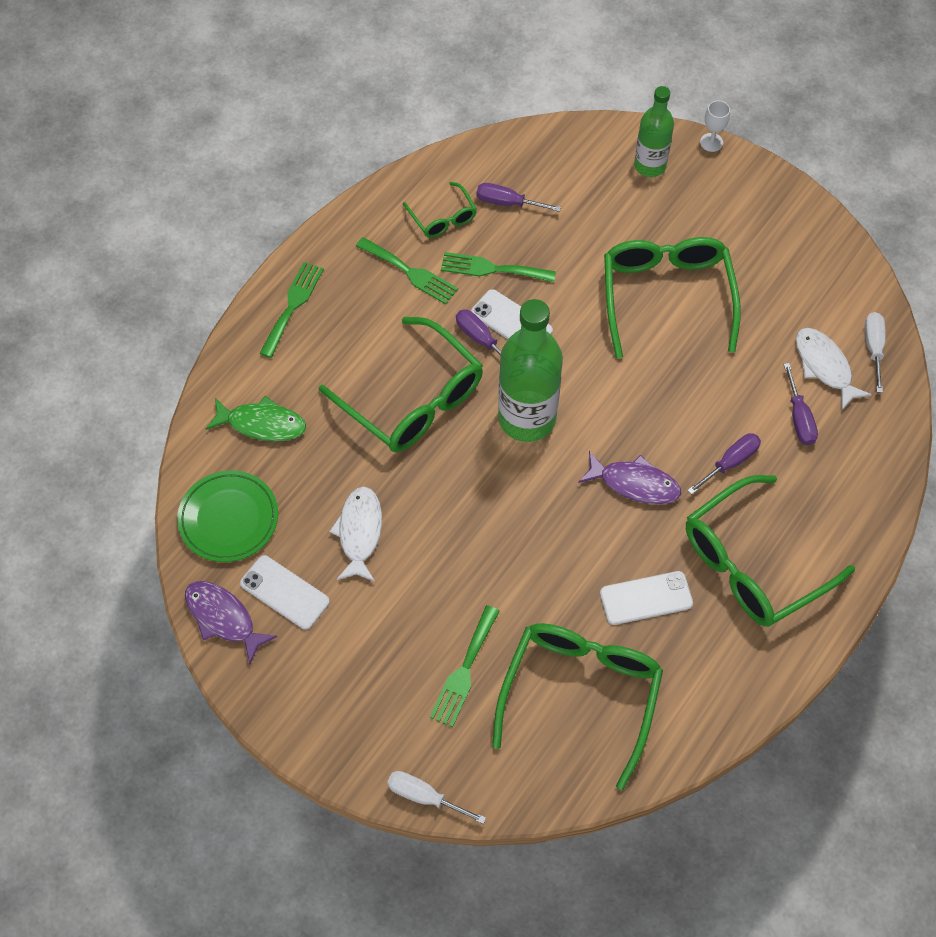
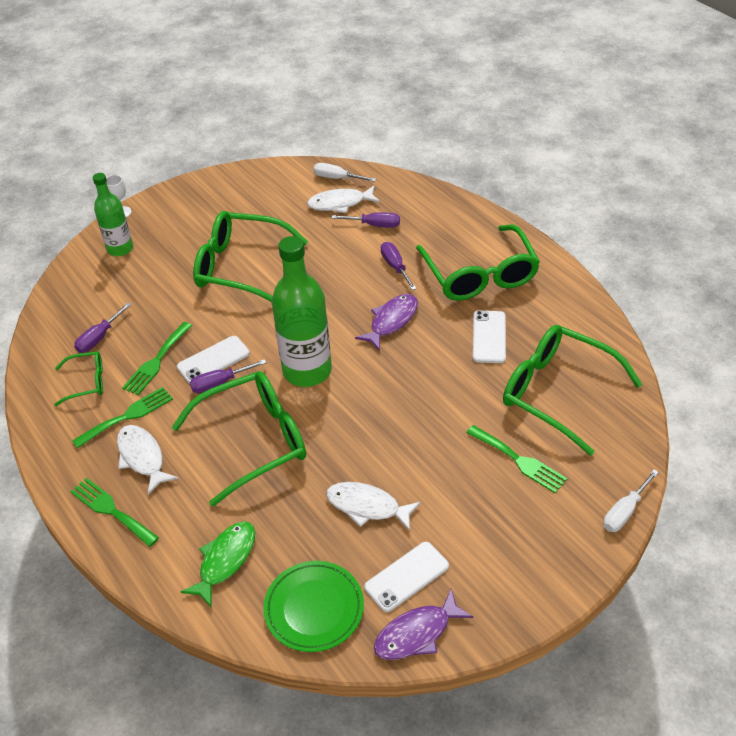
camera: 70 degrees left, 15 degrees down
(362, 306) = (142, 457): none -> white fish

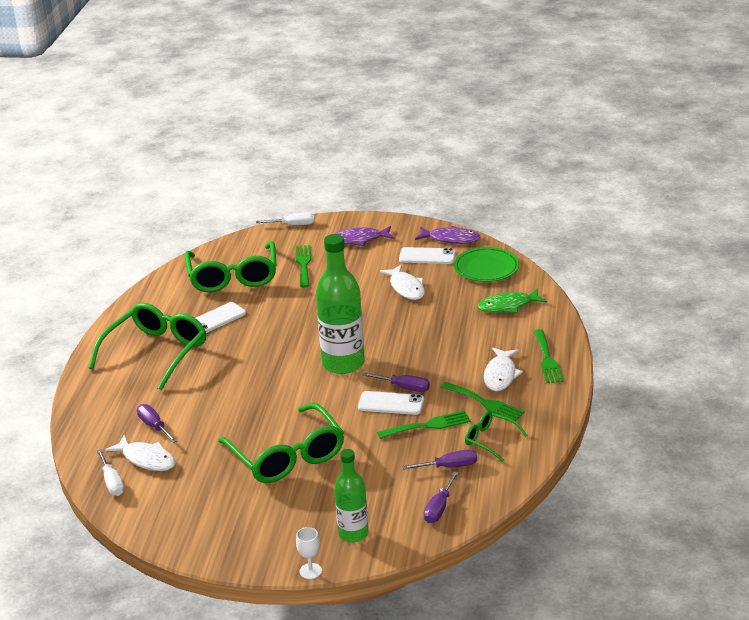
camera: 135 degrees left, 15 degrees down
(127, 416) = (485, 403): green fork -> green fork turned 150 degrees counterclockwise
(254, 441) = (425, 346): green glasses -> none
(391, 321) = (252, 360): purple fish -> purple fish (359, 240)
(395, 267) = (192, 389): purple screwdriver -> purple screwdriver (439, 508)

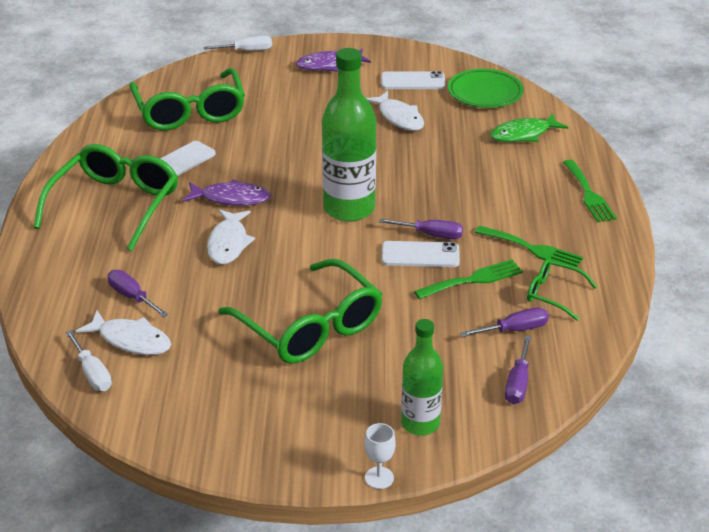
camera: 10 degrees left, 5 degrees up
(303, 264) = (271, 94): green fork -> none
(451, 239) = (434, 61): purple fish -> purple fish (231, 198)
(500, 375) = (540, 215): white fish -> white fish (228, 243)

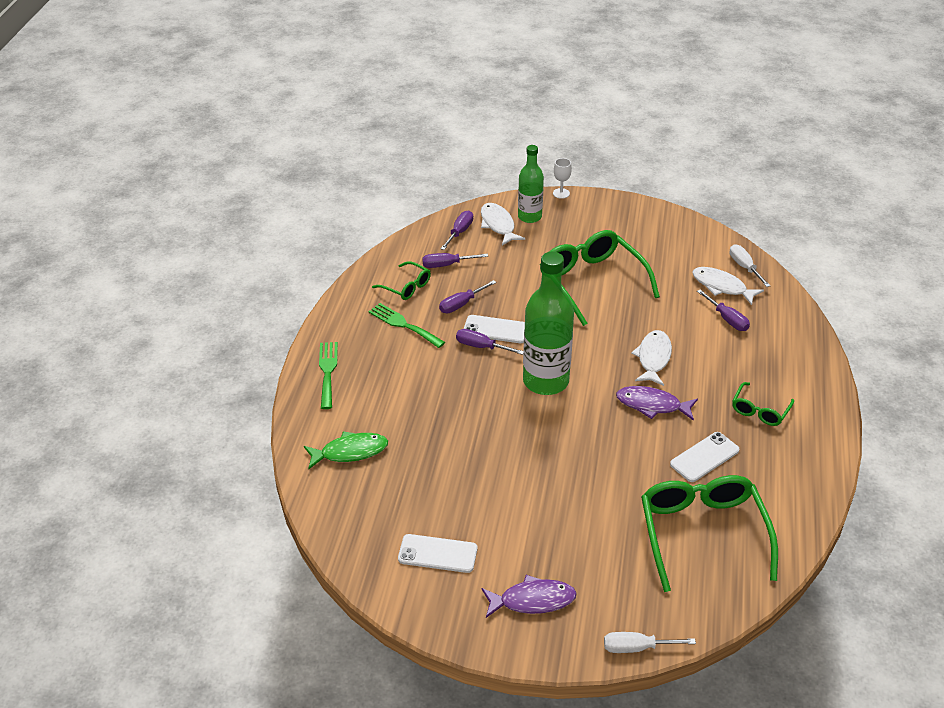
camera: 170 degrees left, 5 degrees up
(115, 205) = (760, 410): green glasses -> green glasses, size x0.49
(399, 117) = (470, 493): white fish -> white fish (498, 225)
(473, 280) = (461, 304): green fork -> purple screwdriver
(485, 93) = (362, 522): green plate -> none

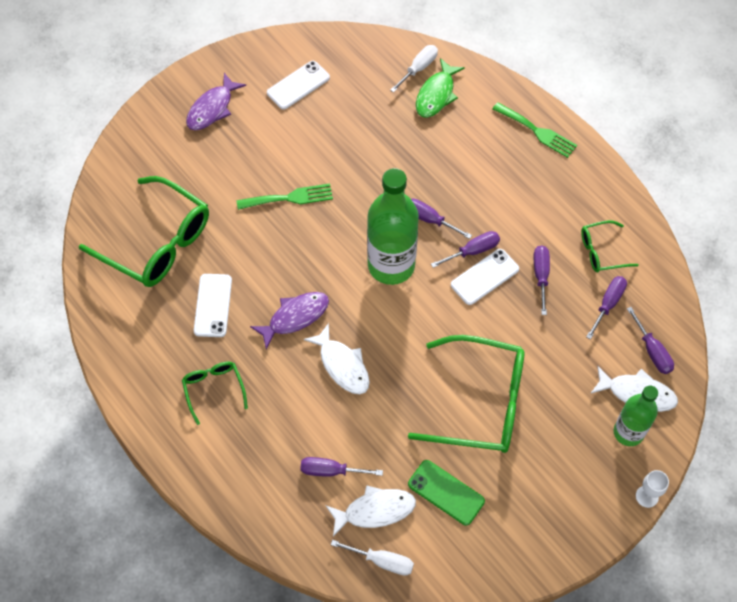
camera: 130 degrees right, 20 degrees up
(403, 325) = (551, 216): green fork -> green fork (289, 198)
(481, 384) = (429, 219): none -> purple screwdriver
(636, 647) = (125, 135): white screwdriver -> white screwdriver (418, 68)
(668, 265) = (446, 492): none -> green phone

